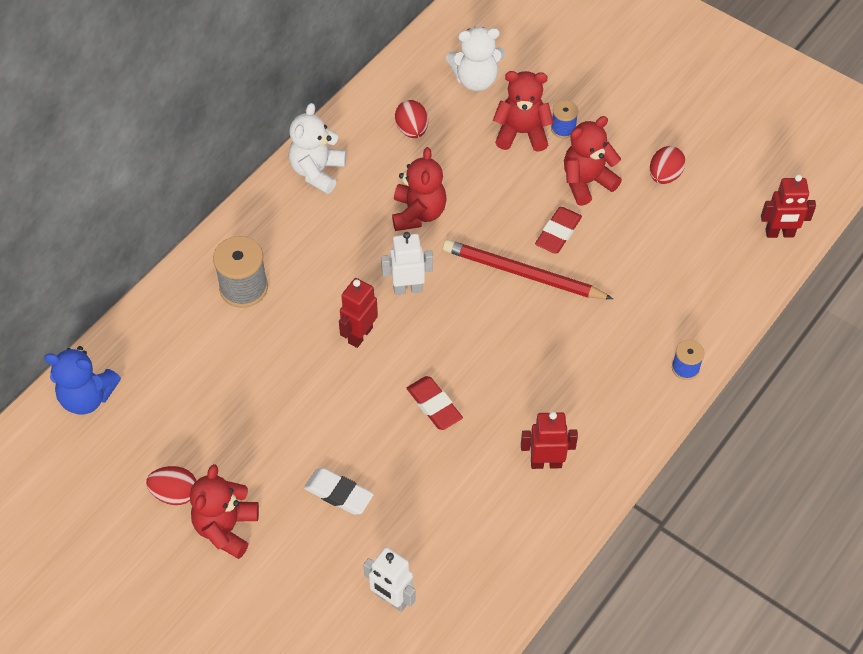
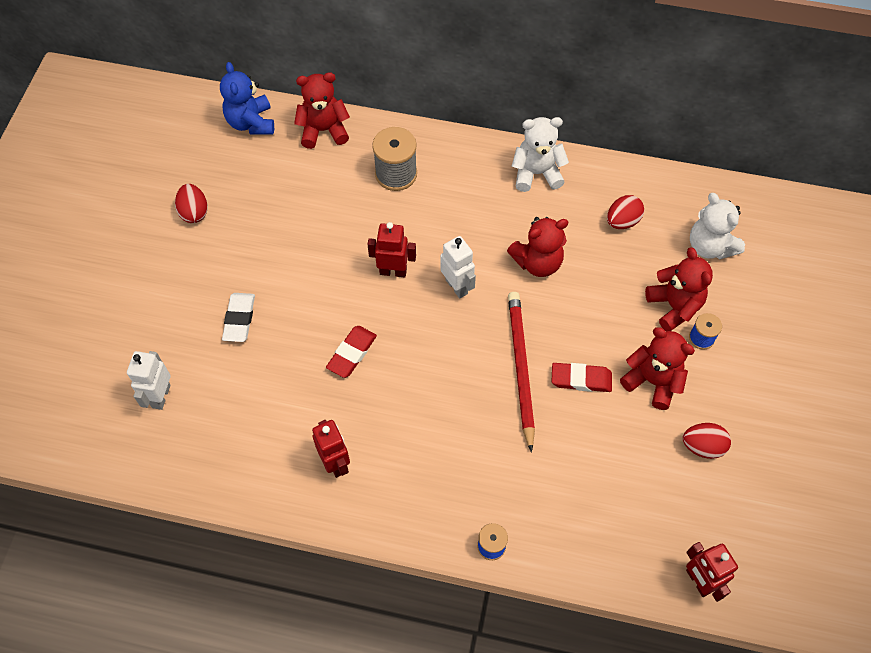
camera: 65 degrees right, 5 degrees up
(226, 528) = (178, 257): red teddy bear -> red teddy bear (323, 130)

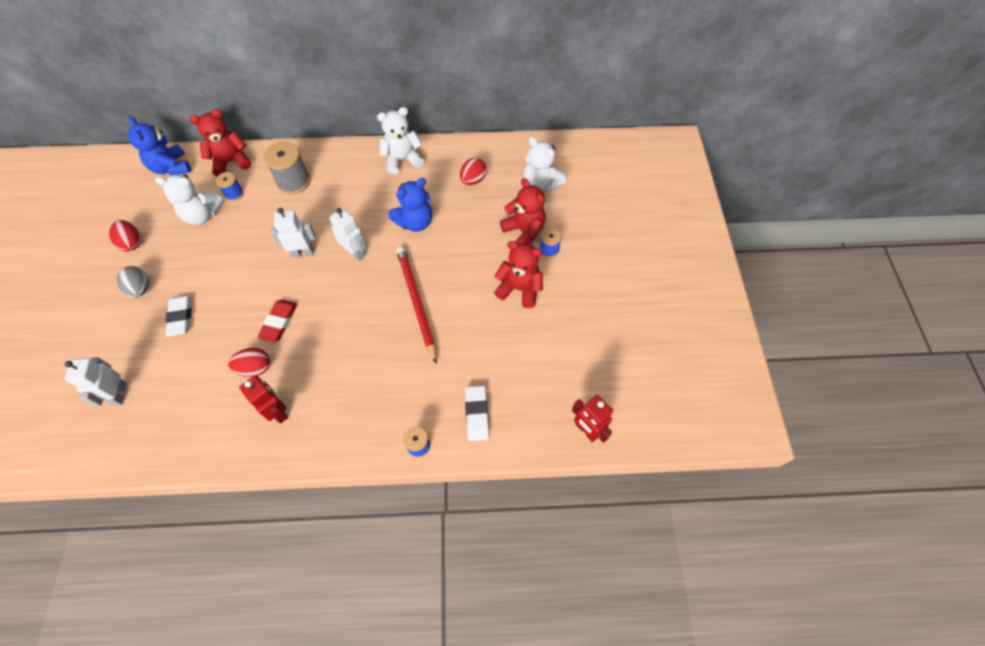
camera: 15 degrees left, 0 degrees up
(198, 273) = (141, 289): none -> grey egg
(280, 194) = (202, 215): none -> white teddy bear
(321, 174) = (234, 194): none -> blue spool
(393, 271) = (303, 253): red robot -> white robot
(537, 262) = (415, 222): red teddy bear -> blue teddy bear
(568, 526) = (477, 414): none -> white eraser
(581, 379) = (465, 300): red eraser -> none
(702, 446) = (567, 328): red egg -> red egg (255, 368)

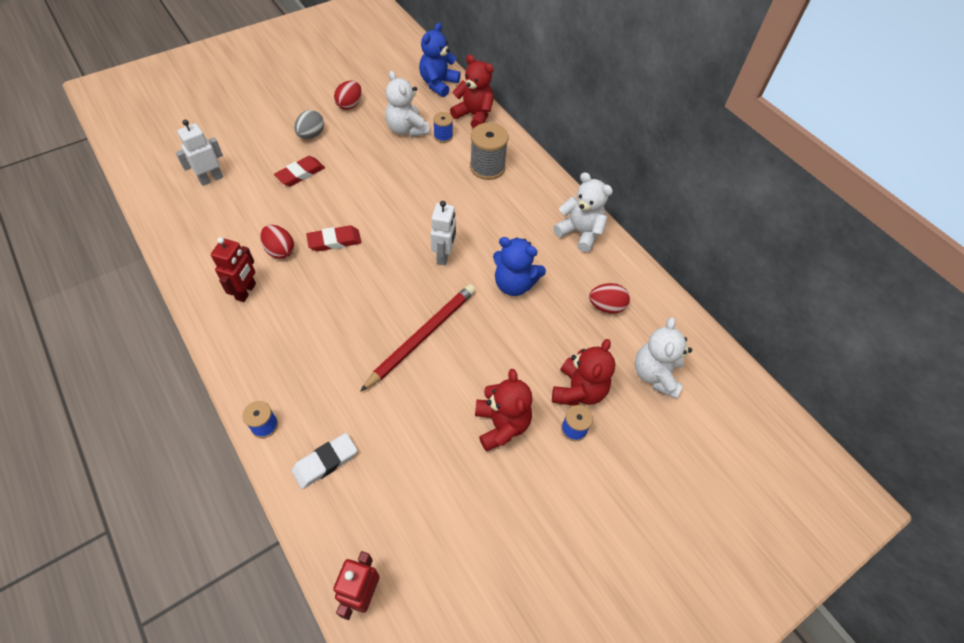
camera: 55 degrees right, 5 degrees down
(181, 317) = (300, 174): white eraser -> red eraser
(303, 253) = (416, 217): white robot -> none

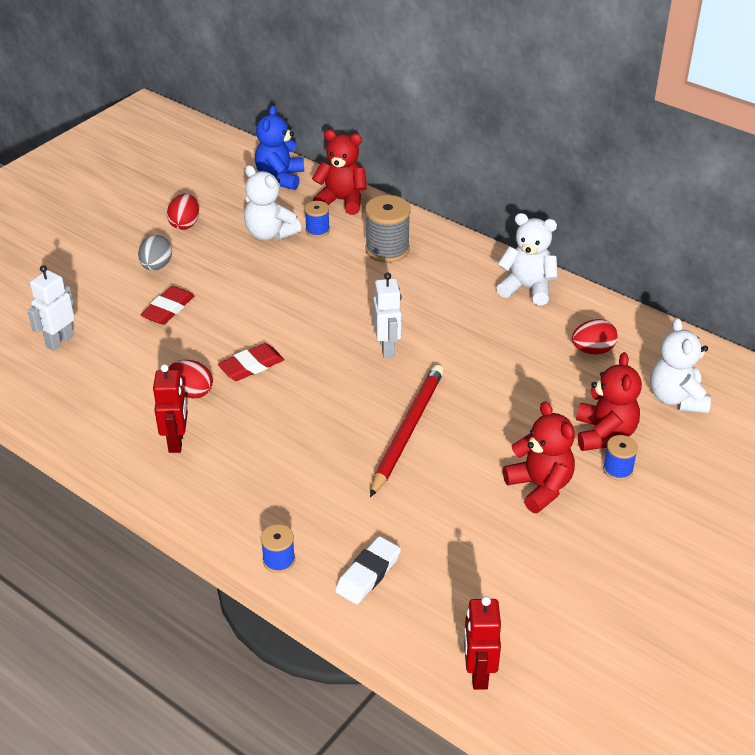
camera: 15 degrees left, 15 degrees down
(514, 284) = (481, 355): blue teddy bear -> none

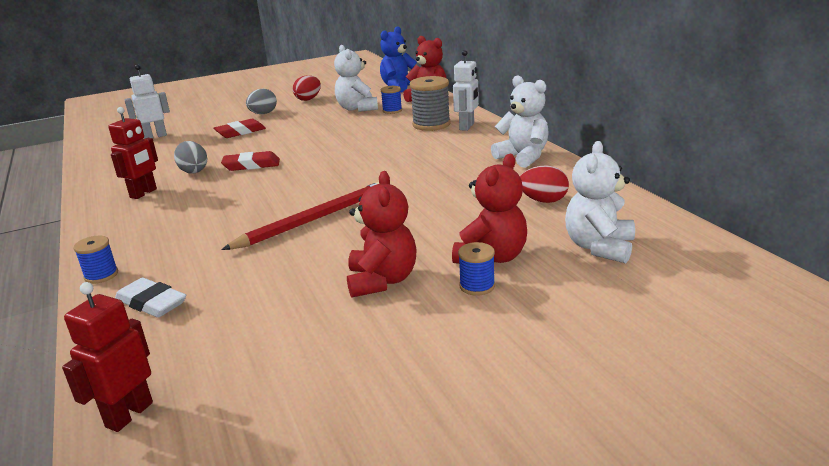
camera: 30 degrees right, 15 degrees down
(192, 392) = (193, 171): red egg -> grey egg
(368, 574) = (151, 303): white eraser -> white eraser turned 60 degrees clockwise
(387, 348) = (362, 172): white robot -> white robot (467, 126)

